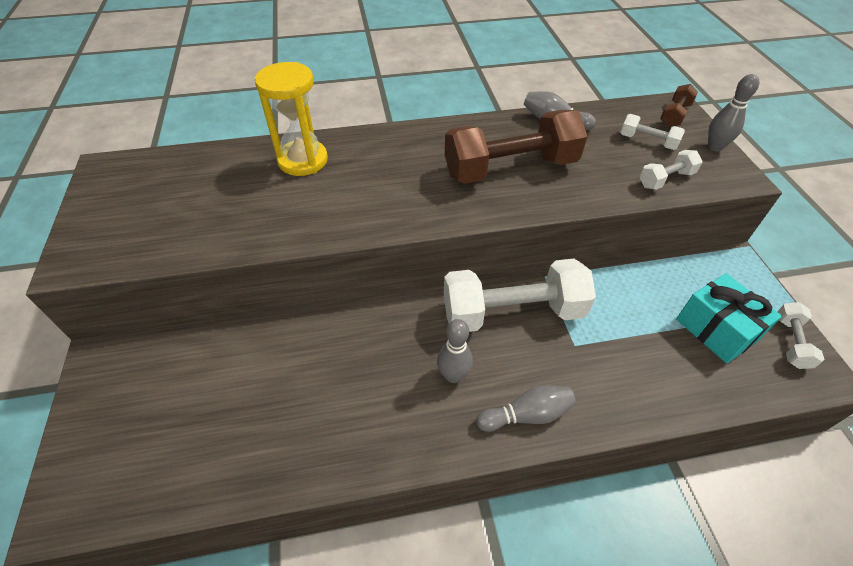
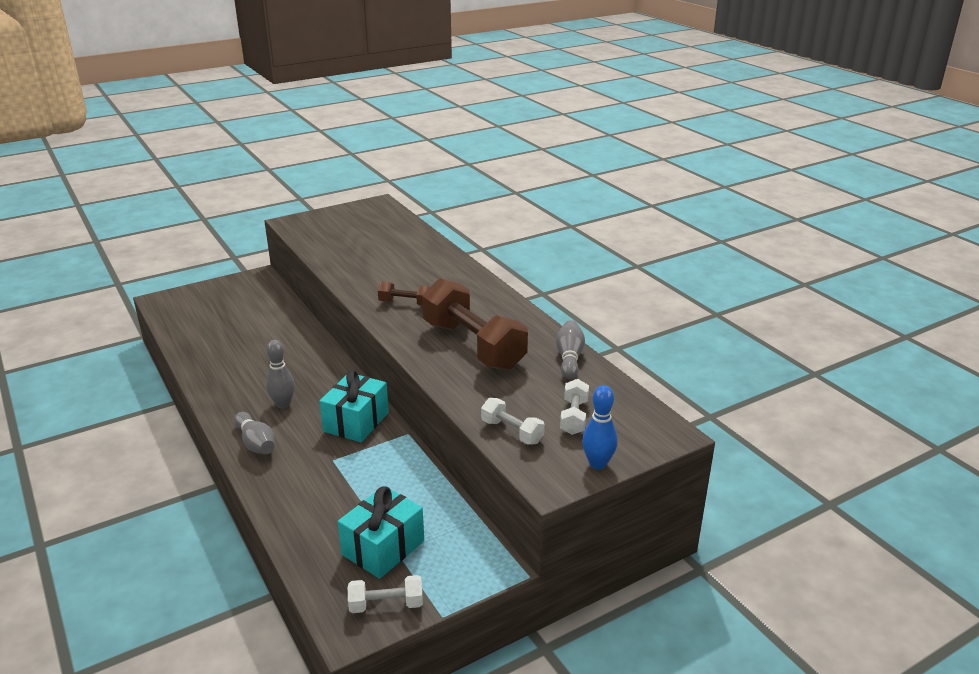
camera: 70 degrees right, 20 degrees down
(303, 160) = (426, 260): yellow hourglass -> none
(512, 312) = (356, 422): white dumbbell -> turquoise gift
(674, 115) = (644, 433): brown dumbbell -> brown dumbbell (405, 303)
(714, 147) = (598, 464): grey bowling pin -> blue bowling pin

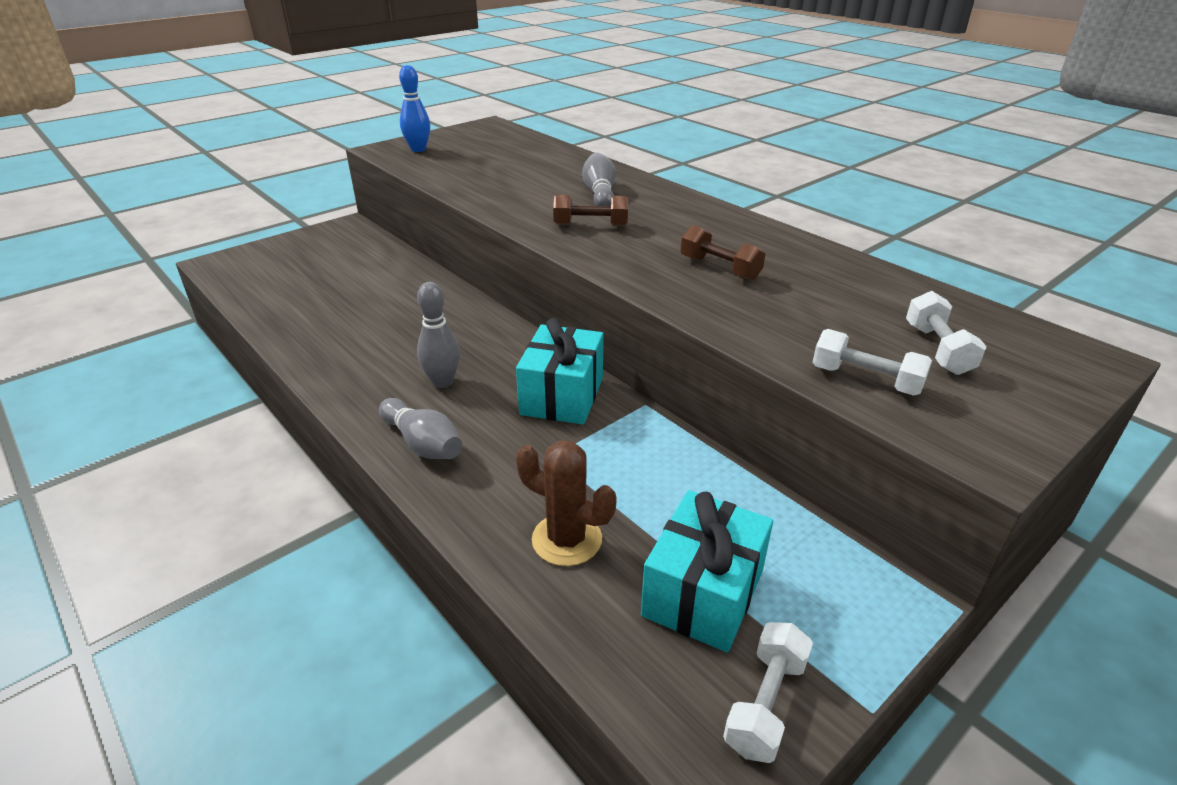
camera: 10 degrees left, 5 degrees up
(319, 509) = (567, 539): none -> brown cactus
(386, 605) = (765, 704): white dumbbell -> white dumbbell turned 45 degrees counterclockwise
(473, 345) = (719, 268): brown dumbbell -> brown dumbbell, size x0.46
(569, 358) = (863, 273): grey bowling pin -> grey bowling pin (600, 194)
(598, 464) = (1033, 414): blue bowling pin -> blue bowling pin (418, 149)

